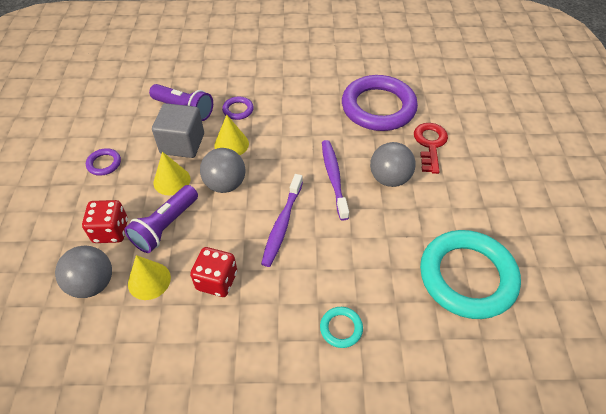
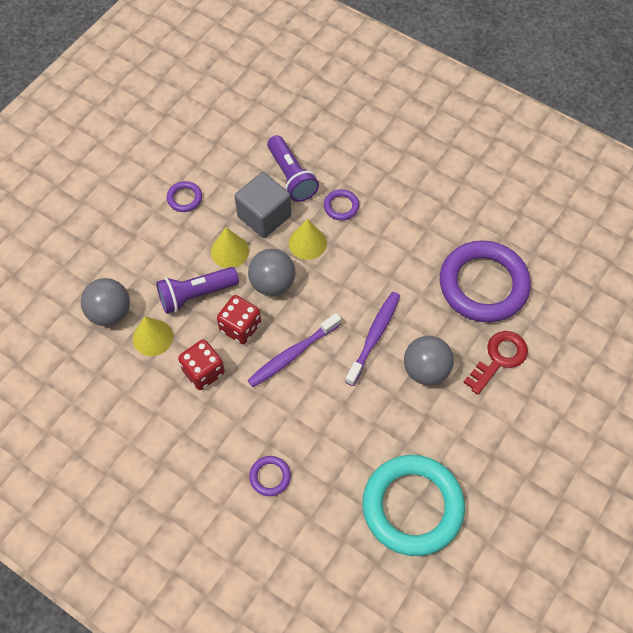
camera: 35 degrees right, 10 degrees up
(111, 231) = (151, 272): red dice -> red dice (240, 327)
(341, 328) = (270, 477): turquoise ring -> purple ring

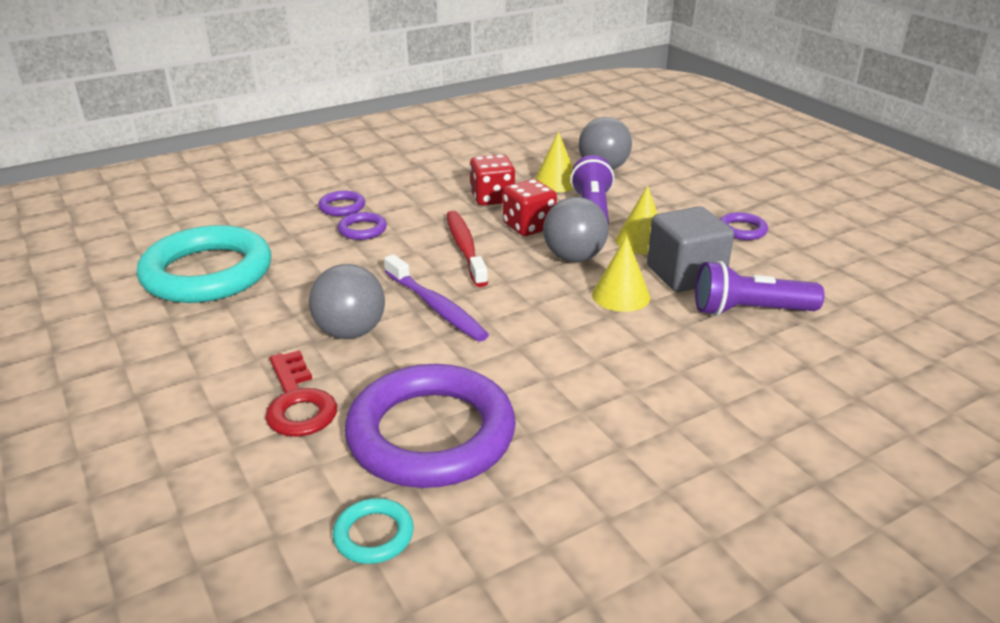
camera: 115 degrees right, 30 degrees down
(292, 354) = (465, 248): purple toothbrush -> red toothbrush
(341, 206) = (671, 339): purple ring -> purple ring (362, 230)
(555, 276) = (373, 535): none -> turquoise ring

